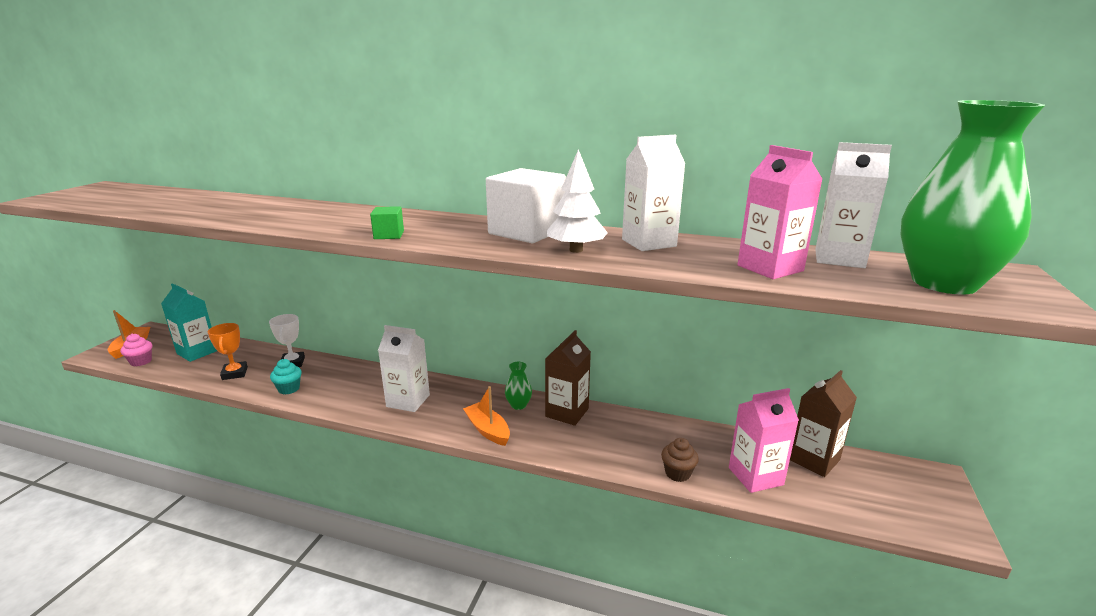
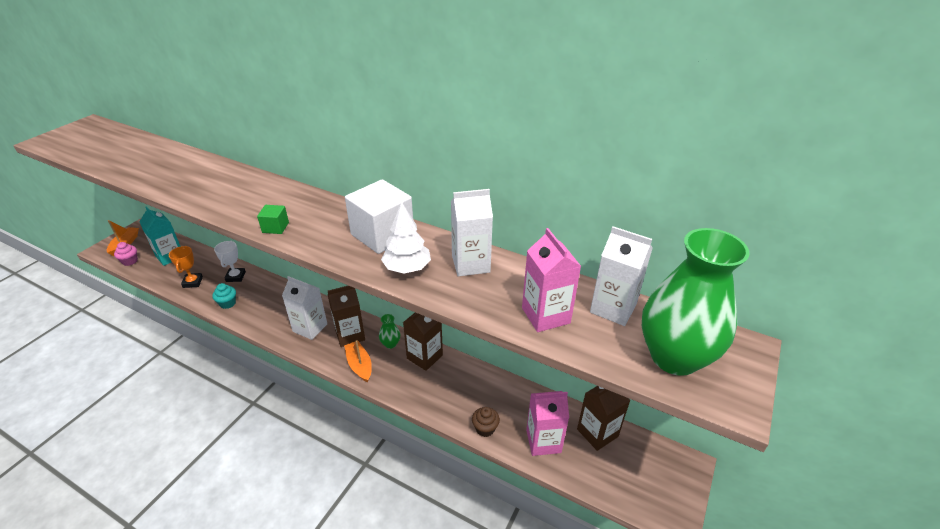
camera: 10 degrees right, 15 degrees up
(463, 402) = (350, 335): none -> brown carton

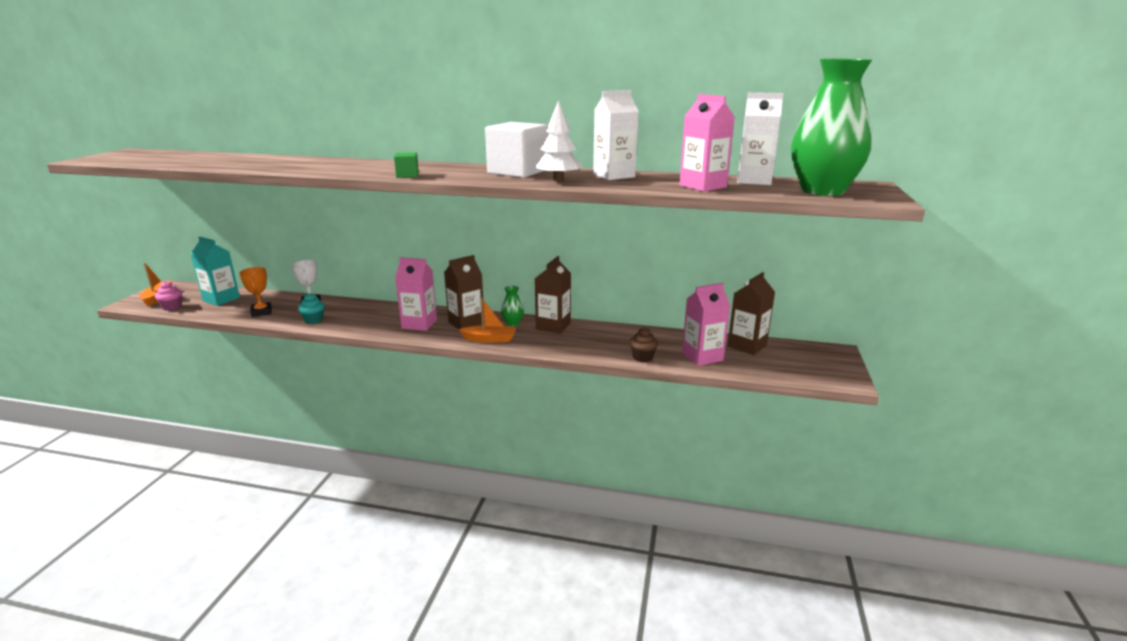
camera: 15 degrees left, 15 degrees down
(310, 327) = (419, 324): white carton -> pink carton
(359, 365) = (489, 339): orange boat -> orange boat turned 135 degrees clockwise

